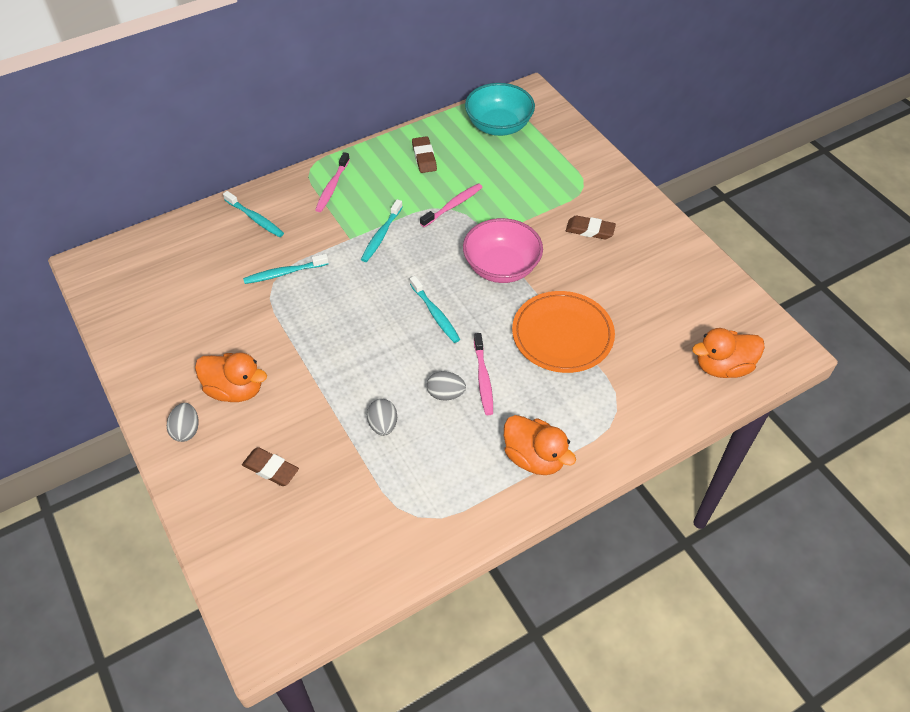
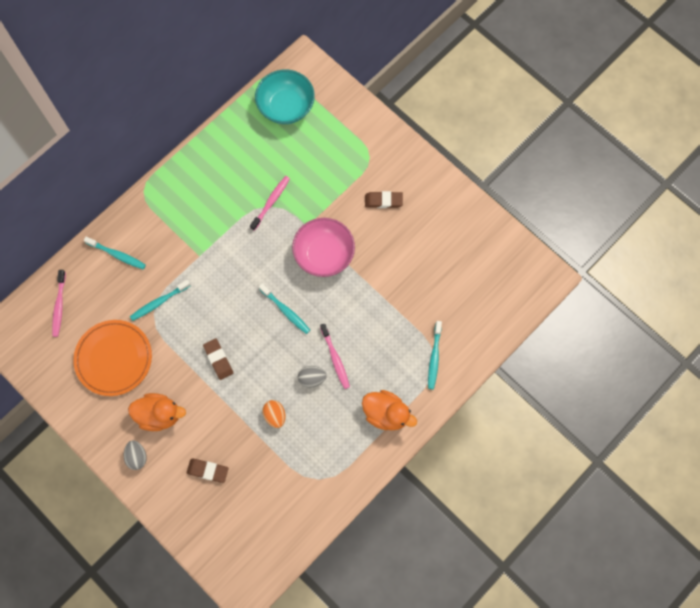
camera: 15 degrees left, 20 degrees up
(332, 187) = (168, 207): pink toothbrush -> pink toothbrush (59, 306)
(381, 235) = (223, 246): turquoise toothbrush -> turquoise toothbrush (434, 357)
(383, 425) = (275, 415): grey egg -> orange egg
(424, 157) = (233, 156): brown eraser -> brown eraser (218, 359)
(562, 335) = (383, 306): orange plate -> orange plate (114, 358)
(722, 367) = (502, 304): orange duck -> none

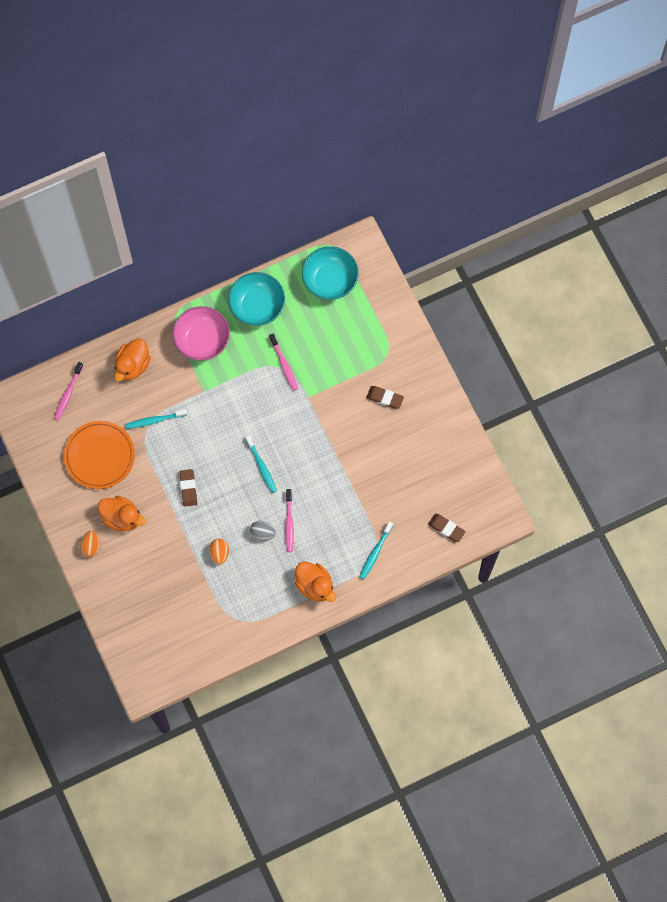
camera: 20 degrees right, 0 degrees up
(117, 255) = (132, 365): turquoise toothbrush -> orange duck
(137, 456) = (91, 546): grey egg -> orange egg
(208, 470) = (146, 579): brown eraser -> brown eraser (446, 528)
(223, 154) = (257, 306): none -> turquoise bowl
(271, 202) = (284, 364): pink toothbrush -> pink toothbrush turned 105 degrees clockwise
(324, 254) = (313, 428): pink bowl -> pink bowl (202, 340)

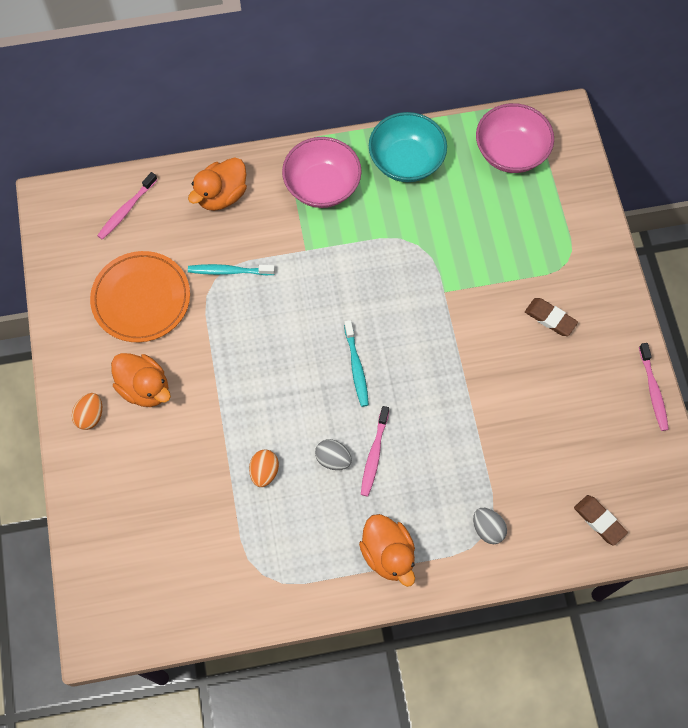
camera: 15 degrees right, 5 degrees down
(188, 488) = (247, 371): brown eraser -> none
(284, 364) = (422, 242): pink toothbrush -> pink toothbrush (653, 390)
(330, 280) = (511, 152): turquoise bowl -> pink bowl
(375, 552) = (487, 529): turquoise toothbrush -> grey egg

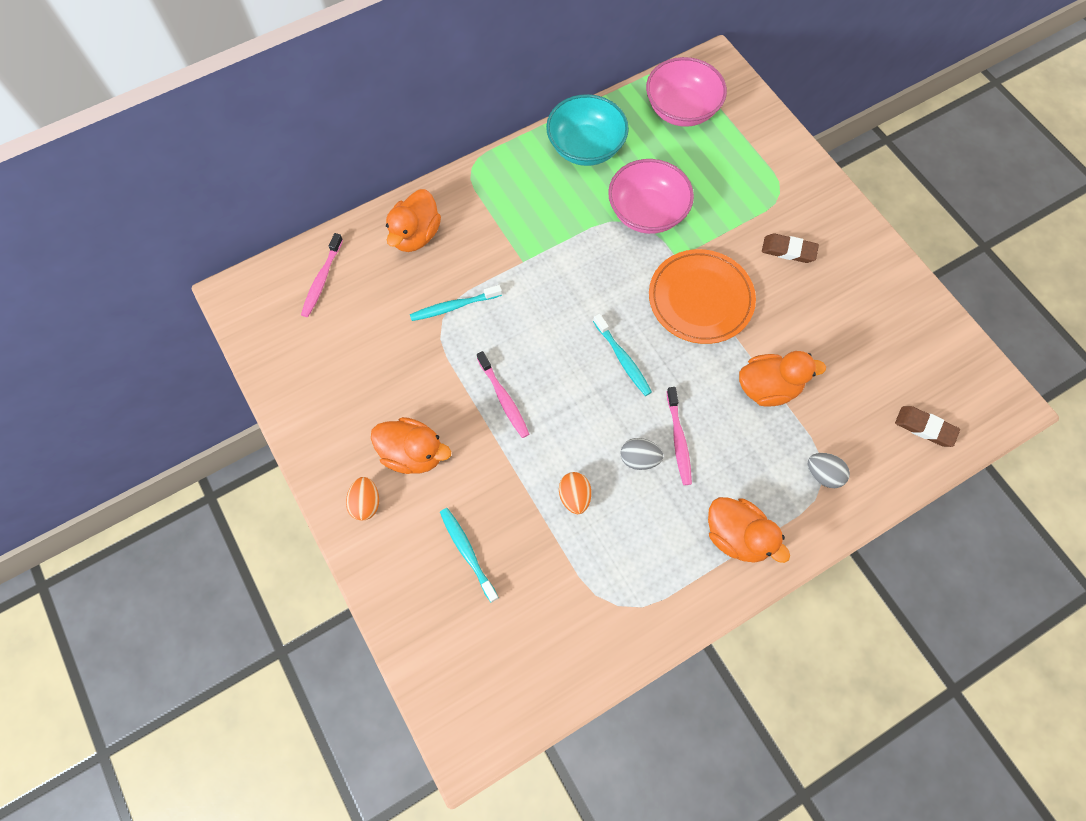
camera: 20 degrees left, 0 degrees up
(141, 299) = (373, 364): orange plate -> orange plate (700, 299)
(157, 486) = (467, 552): none -> turquoise toothbrush
(322, 186) = (513, 195): pink bowl -> pink bowl (647, 212)
(474, 436) = (768, 388): none -> orange duck
(653, 390) = (915, 286): pink toothbrush -> pink toothbrush (504, 398)

